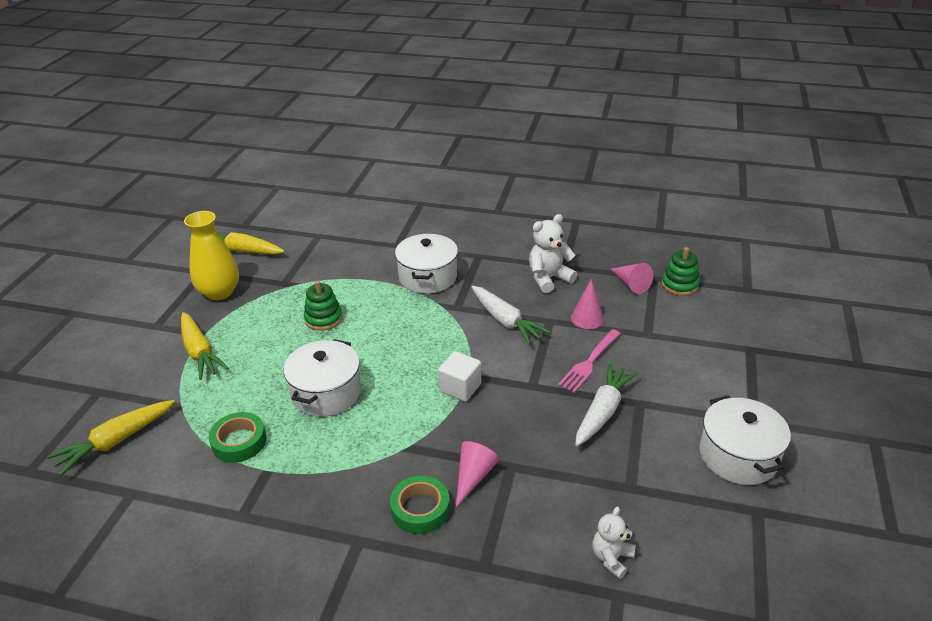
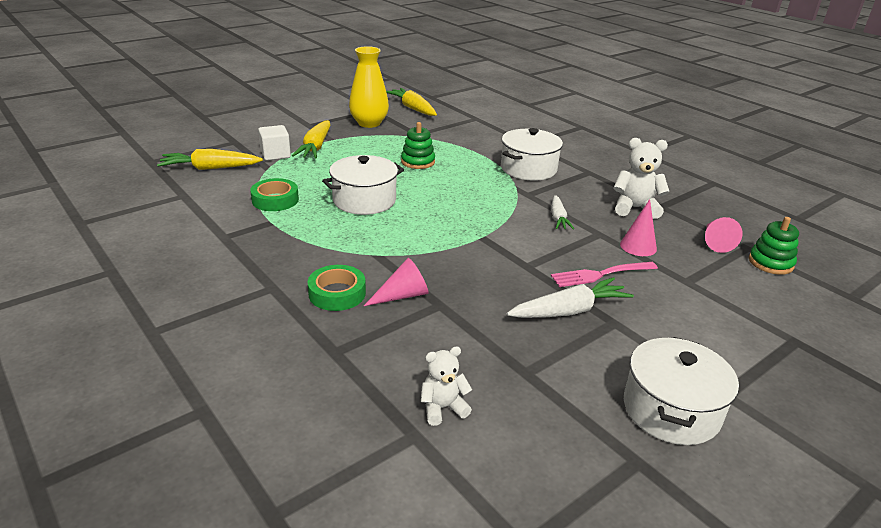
camera: 35 degrees right, 5 degrees down
(460, 388) = (465, 240): white cube -> white cube (275, 154)
(505, 321) = (558, 218): white carrot -> white carrot, size x0.63

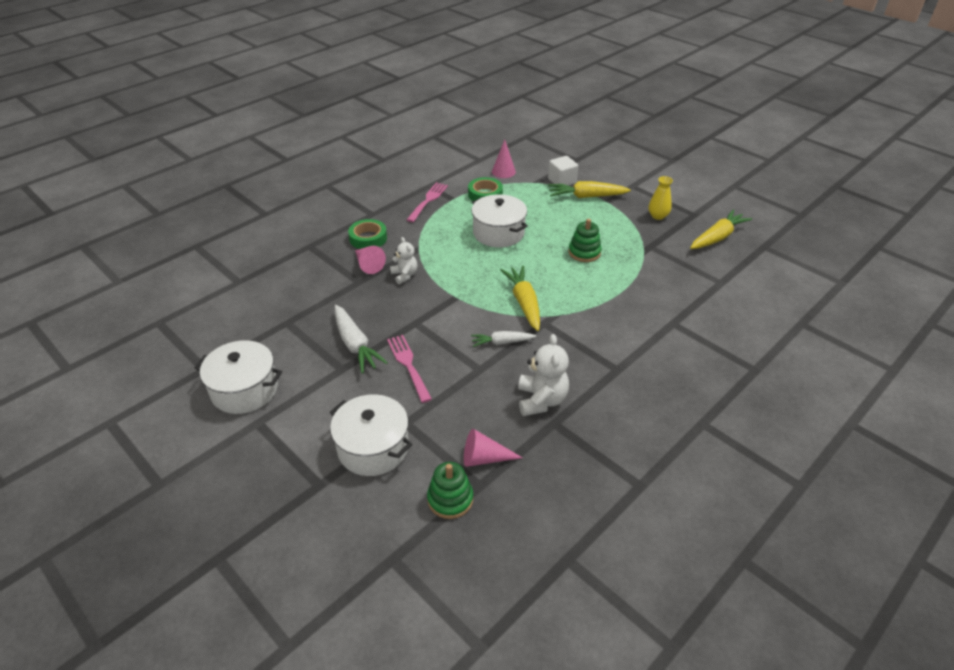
camera: 85 degrees right, 10 degrees up
(210, 168) = (524, 160): yellow carrot -> yellow carrot (524, 303)
(264, 240) = (428, 200): none -> pink fork
(369, 123) = (658, 216): yellow vase -> yellow vase, size x0.57
(443, 408) = (258, 290): white teddy bear -> white teddy bear (404, 275)
(528, 169) = (603, 323): white pot -> white pot (373, 448)
(638, 246) = (461, 395): pink cone -> pink cone (503, 171)

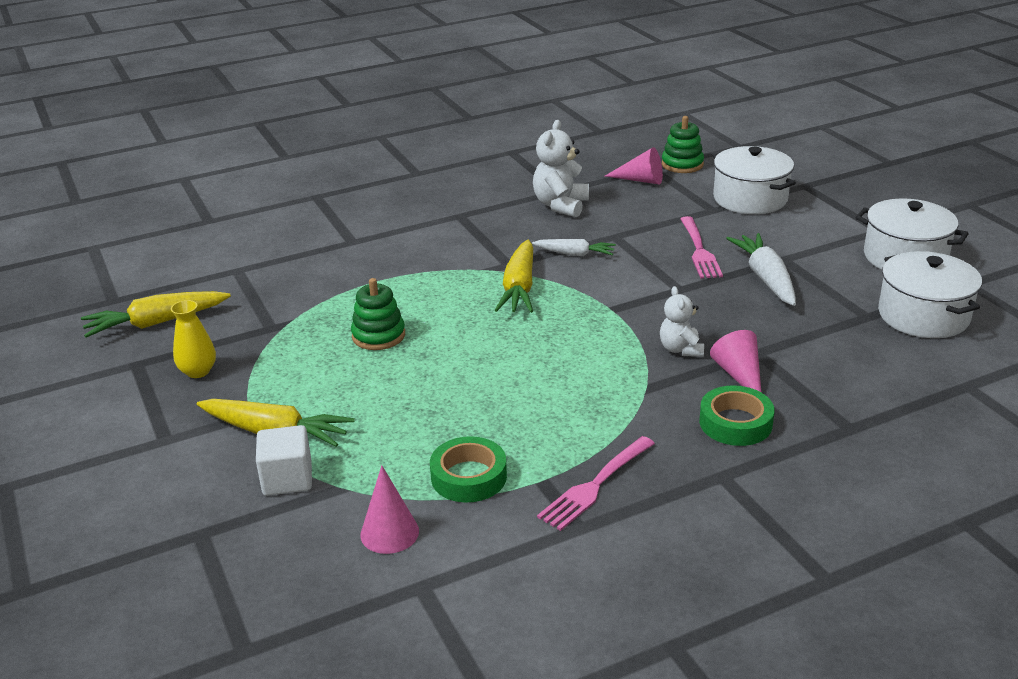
camera: 160 degrees left, 10 degrees down
(498, 233) = (492, 390): white pot -> white pot (923, 316)

